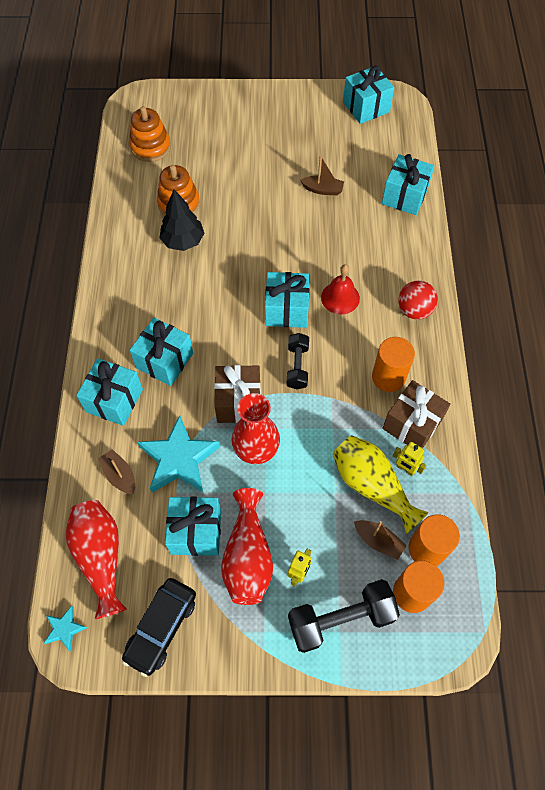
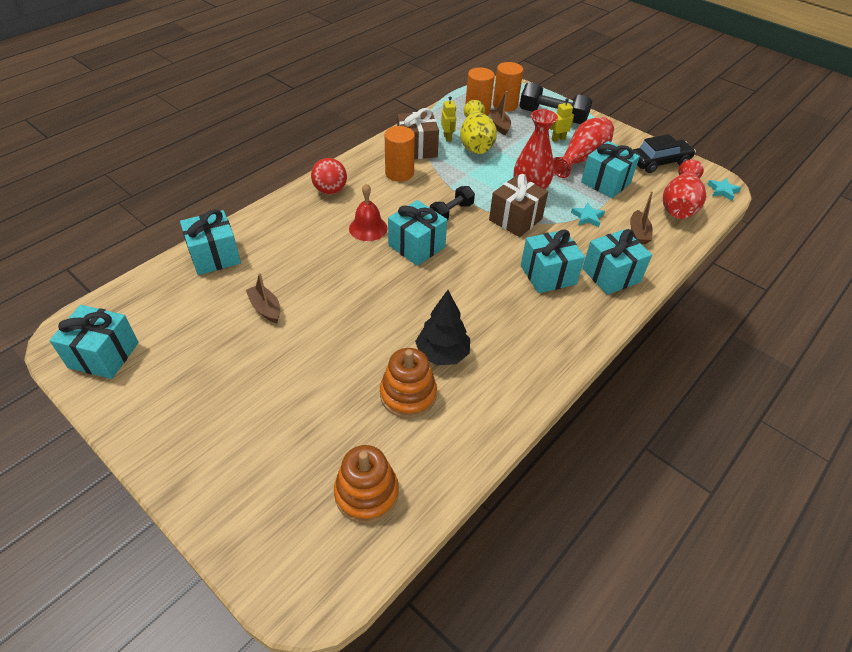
camera: 140 degrees left, 15 degrees down
(179, 459) = (587, 217): turquoise star -> turquoise star, size x0.47

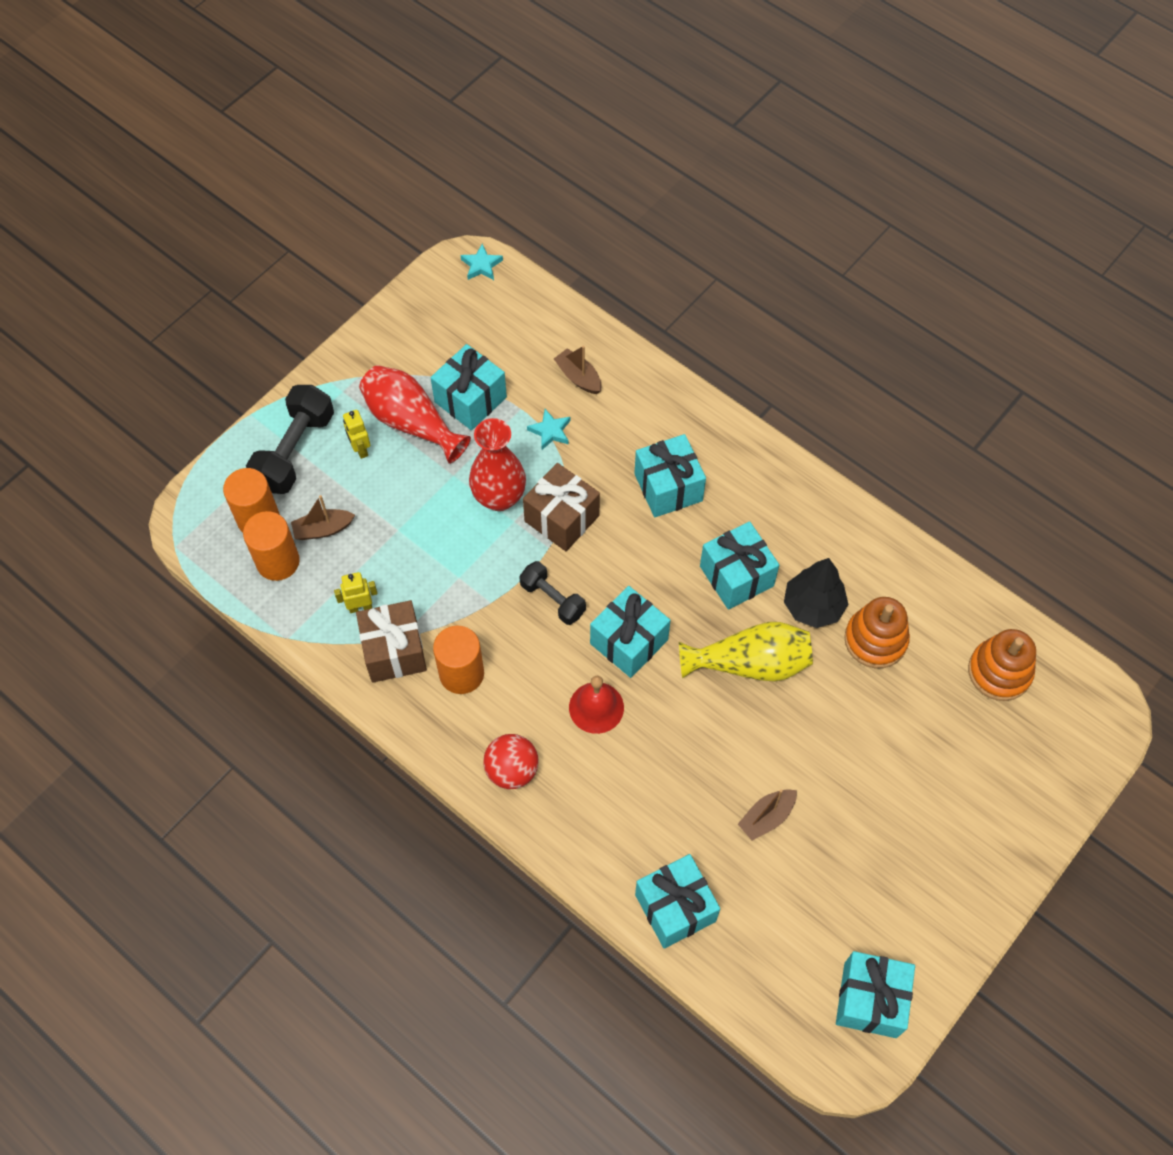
camera: 90 degrees left, 15 degrees up
(476, 143) = (373, 565): yellow vase -> yellow vase (750, 663)
(611, 275) = (661, 419): turquoise gift -> turquoise gift (736, 576)
(638, 233) = (578, 377): brown boat -> brown boat turned 135 degrees counterclockwise
(659, 162) = (417, 326): black car -> none
(679, 205) = (516, 321): red vase -> none

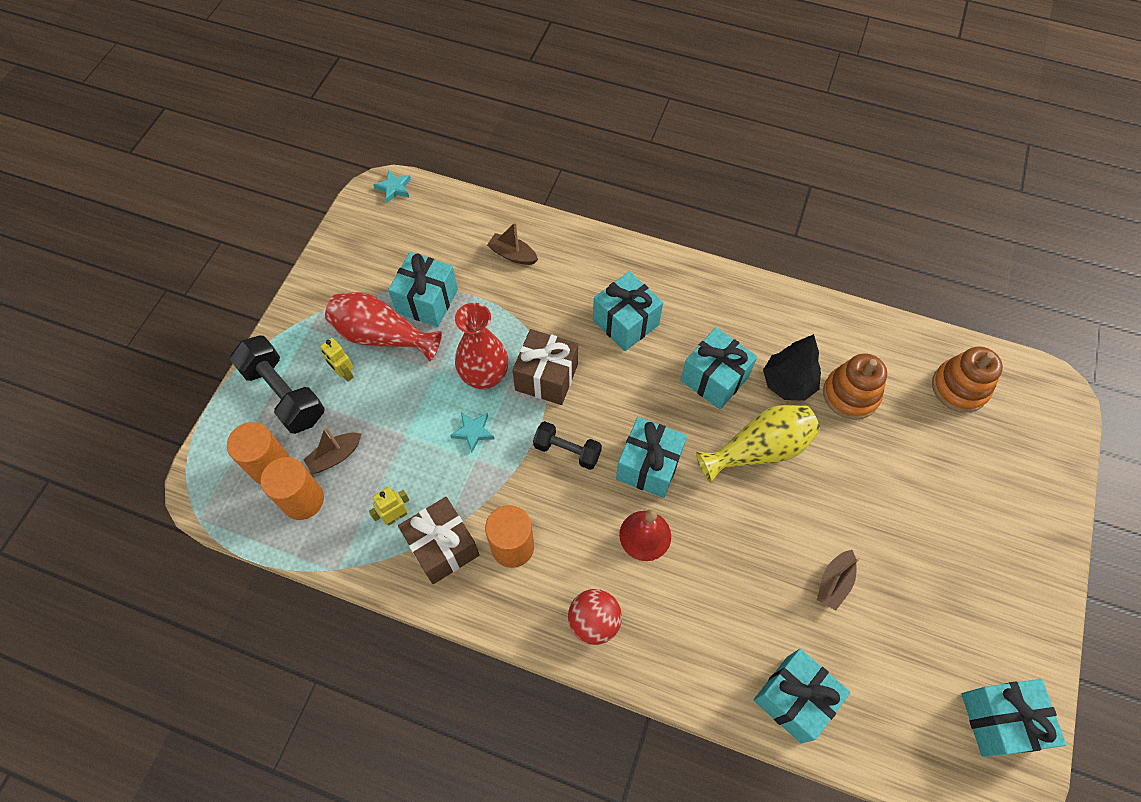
camera: 20 degrees left, 0 degrees up
(295, 451) = (284, 394): black dumbbell -> black dumbbell turned 45 degrees counterclockwise
(550, 431) = (506, 306): turquoise star -> turquoise star (473, 432)

